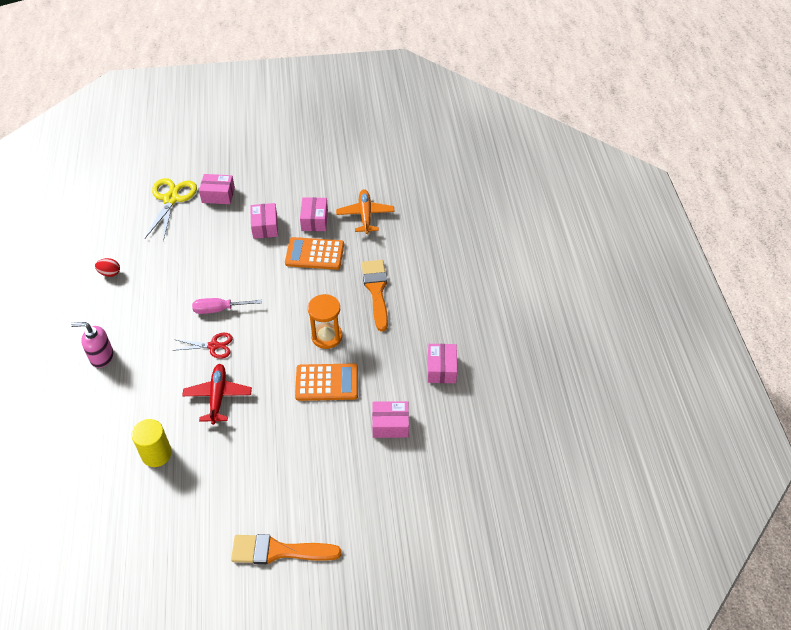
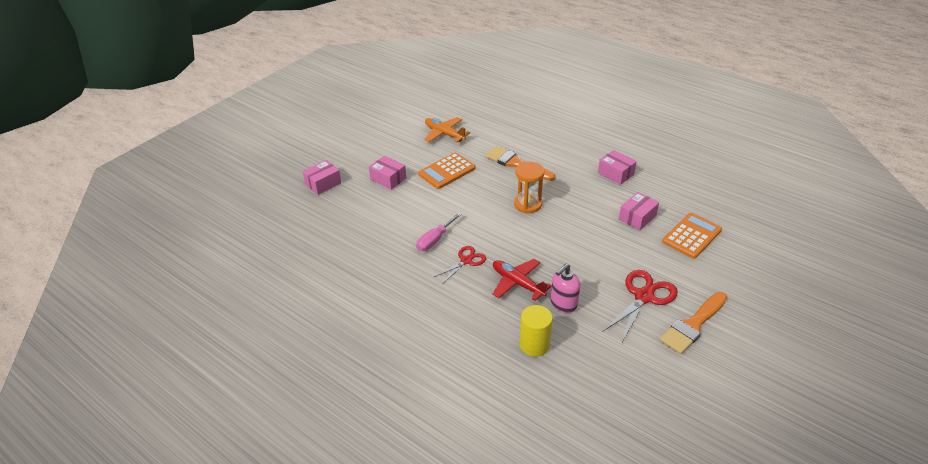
camera: 45 degrees left, 10 degrees down
(101, 357) = (396, 327): pink soap dispenser -> pink soap dispenser (563, 304)
(110, 273) = (314, 277): red egg -> none
(171, 199) = (289, 207): yellow scissors -> none
(282, 494) = (644, 296): none -> red scissors
(314, 220) = (416, 155): pink box -> none
(327, 382) = (568, 225): orange calculator -> orange calculator (691, 236)

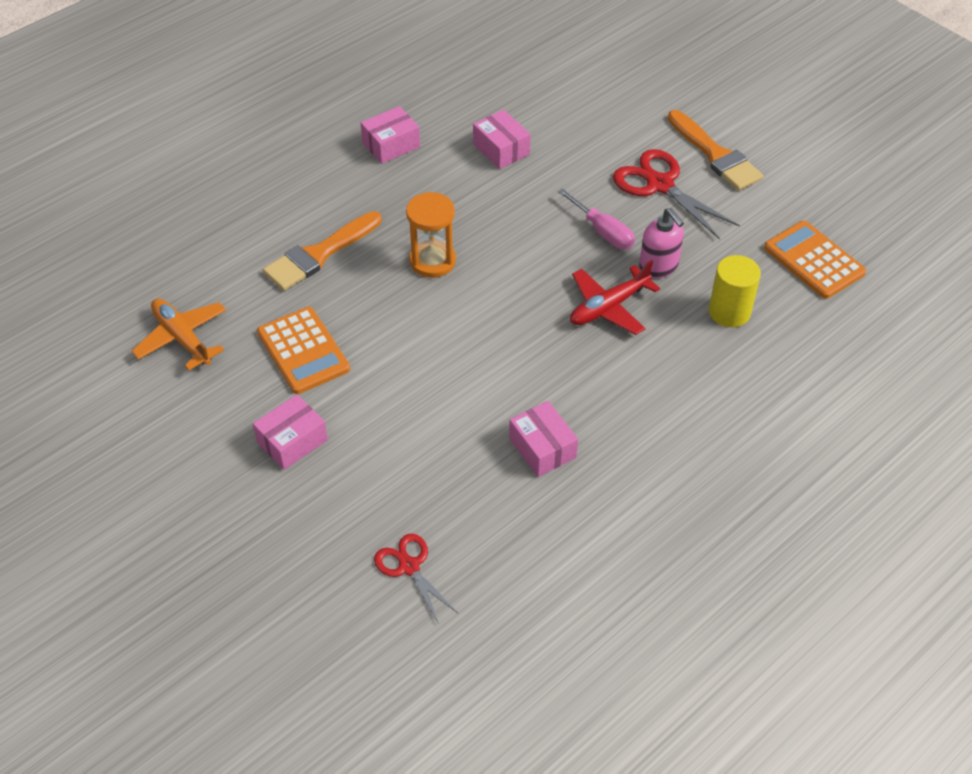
camera: 80 degrees left, 10 degrees up
(323, 183) = (266, 551): pink box -> pink box (542, 448)
(435, 240) = (486, 392): pink screwdriver -> pink screwdriver (603, 232)
(444, 134) = (182, 338): orange plane -> orange plane turned 90 degrees clockwise
(466, 260) = (546, 359): red scissors -> red scissors (409, 567)
(691, 236) = (554, 108): orange calculator -> orange calculator (813, 260)

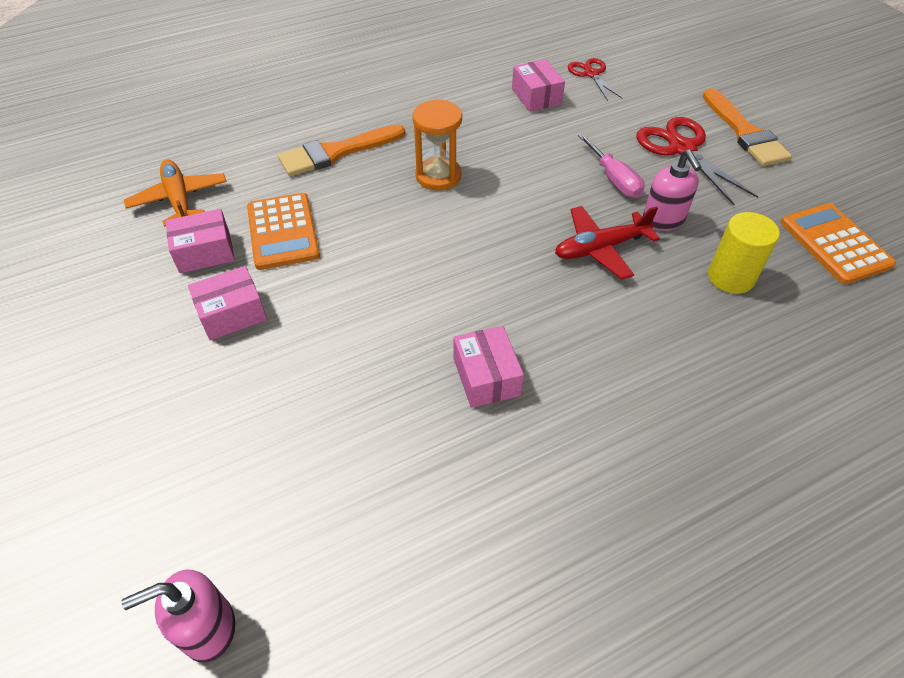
camera: 15 degrees right, 0 degrees up
(391, 145) = (437, 78): pink box -> pink box (205, 252)
(392, 688) = (208, 628): none -> pink soap dispenser
(409, 567) = (291, 477): red scissors -> red scissors (591, 74)

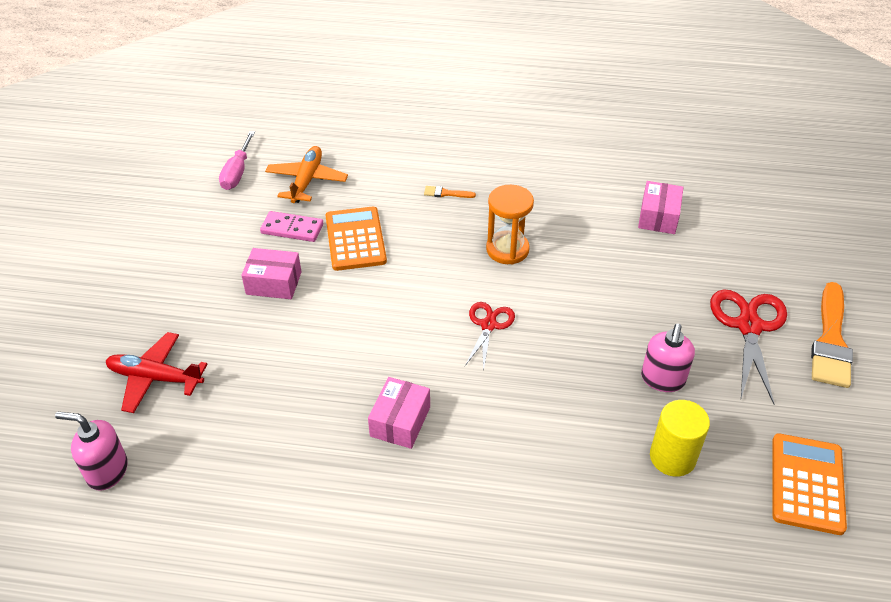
camera: 35 degrees right, 5 degrees down
(205, 252) = (292, 229): pink box -> pink domino
(283, 232) = (355, 239): orange calculator -> orange calculator turned 150 degrees clockwise
(336, 152) = (446, 193): orange brush -> orange brush, size x0.43
(591, 74) = (732, 217): red scissors -> red scissors (488, 325)
(600, 248) = (582, 374): red plane -> red plane (155, 378)
(614, 179) = (654, 323): pink screwdriver -> pink screwdriver (237, 172)

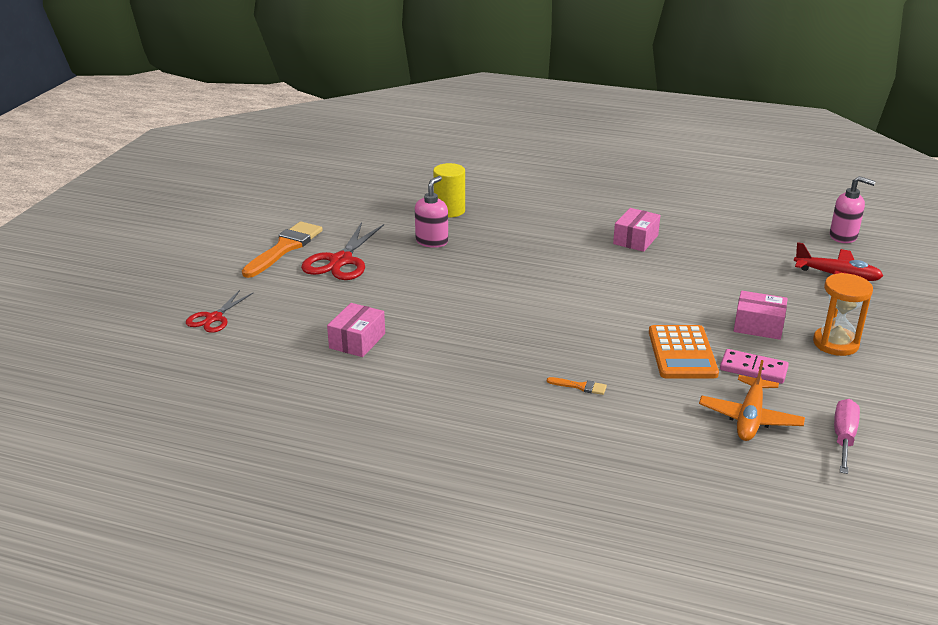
camera: 170 degrees left, 15 degrees down
(488, 325) = (558, 281): red scissors -> red scissors (214, 318)
(507, 249) = (525, 329): orange hourglass -> orange hourglass (835, 343)
(806, 484) = (371, 195): orange calculator -> none

